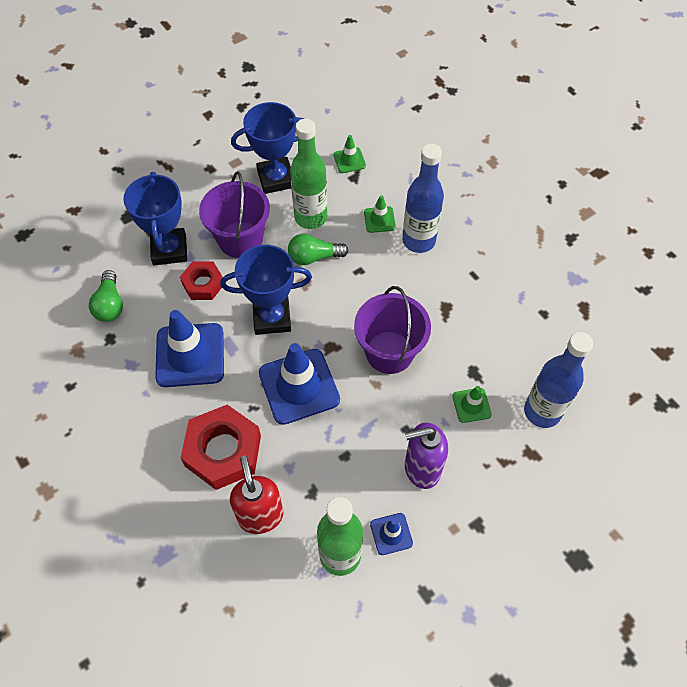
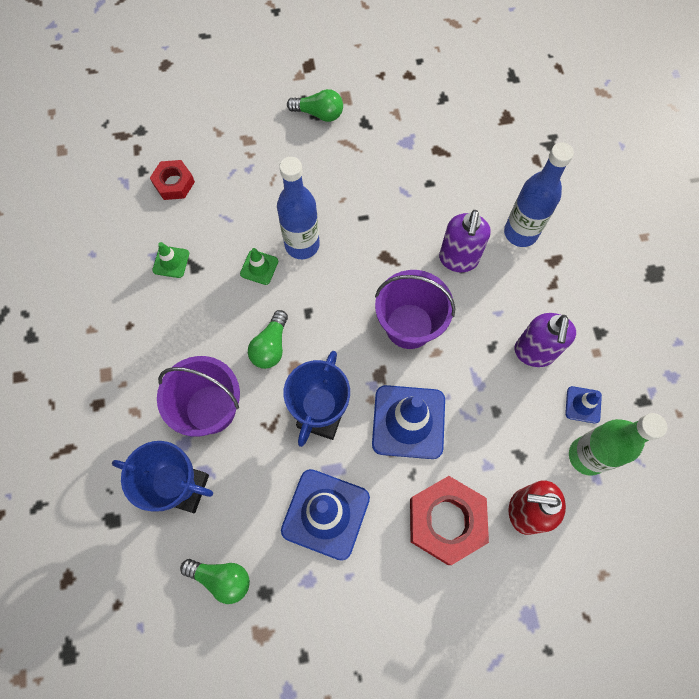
camera: 65 degrees left, 10 degrees up
(203, 284) = (246, 468): red nut -> red nut (174, 183)
(276, 179) = (152, 342): blue trophy -> none
(310, 217) = (221, 329): green bottle -> none
(471, 405) = (491, 284): green traffic cone -> none
(479, 367) = (458, 259): none -> purple soap dispenser
(555, 200) = (319, 113): none -> green light bulb

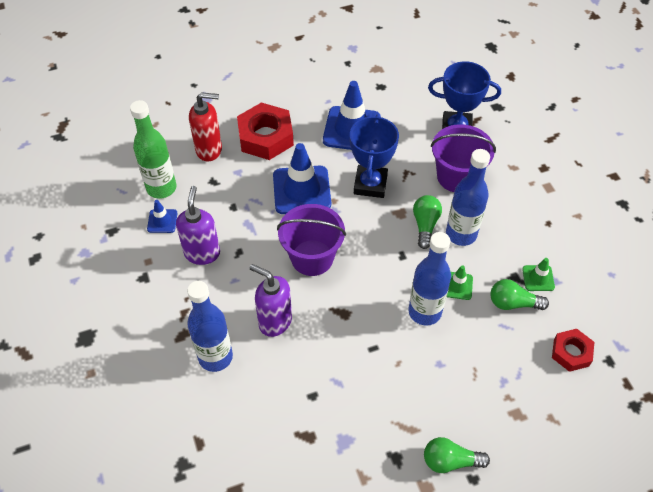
camera: 170 degrees right, 15 degrees down
(221, 578) = (411, 89): green light bulb -> green light bulb (513, 303)
(233, 328) = (461, 234): none -> blue bottle
(458, 259) = (275, 321): purple soap dispenser -> purple soap dispenser turned 60 degrees counterclockwise

